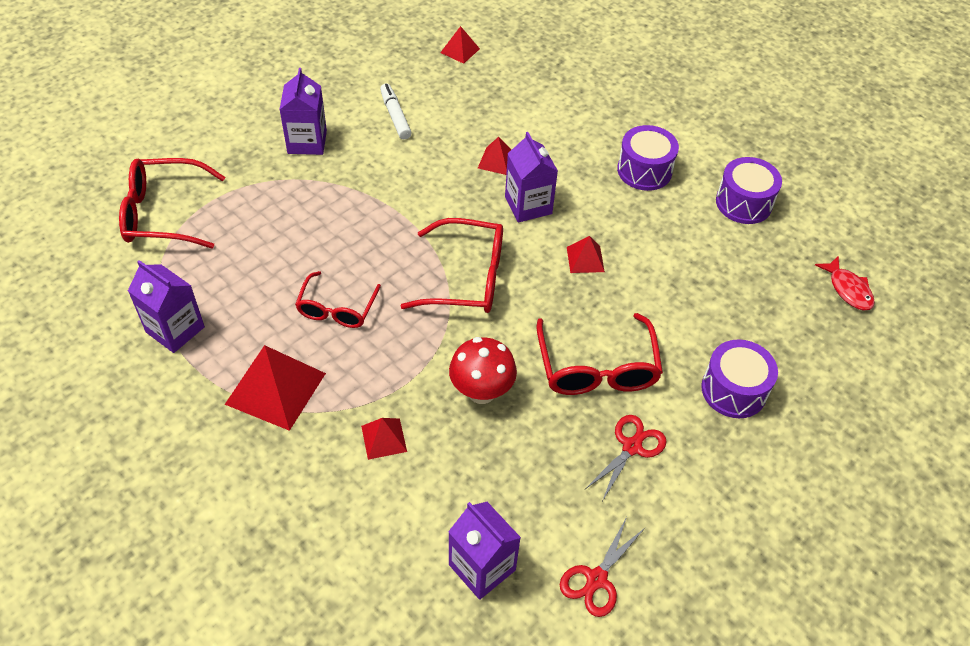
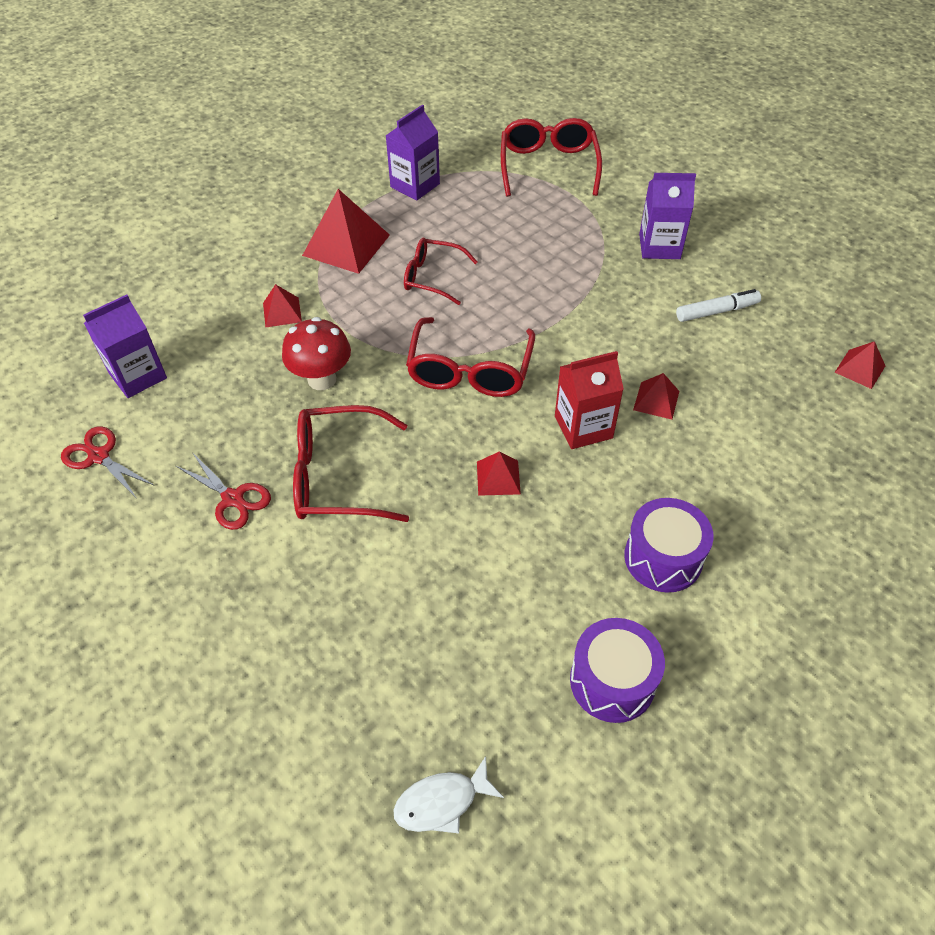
camera: 95 degrees right, 0 degrees up
(528, 205) = (583, 427): purple carton -> red carton
(733, 390) = (288, 611): purple drum -> none
(848, 289) = (442, 802): red fish -> white fish

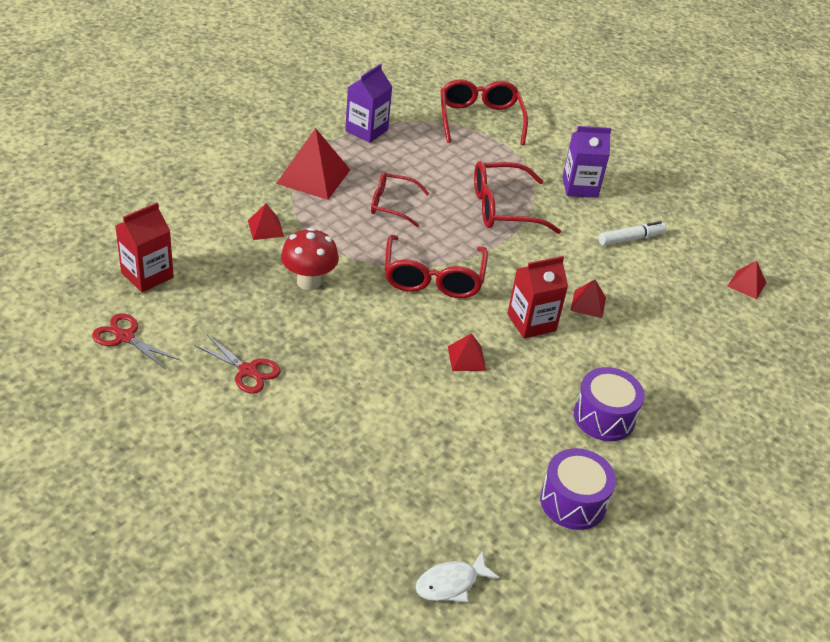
camera: 10 degrees left, 10 degrees down
(138, 376) = (147, 275): purple carton -> red carton
(339, 476) = (335, 355): red glasses -> red glasses (504, 208)

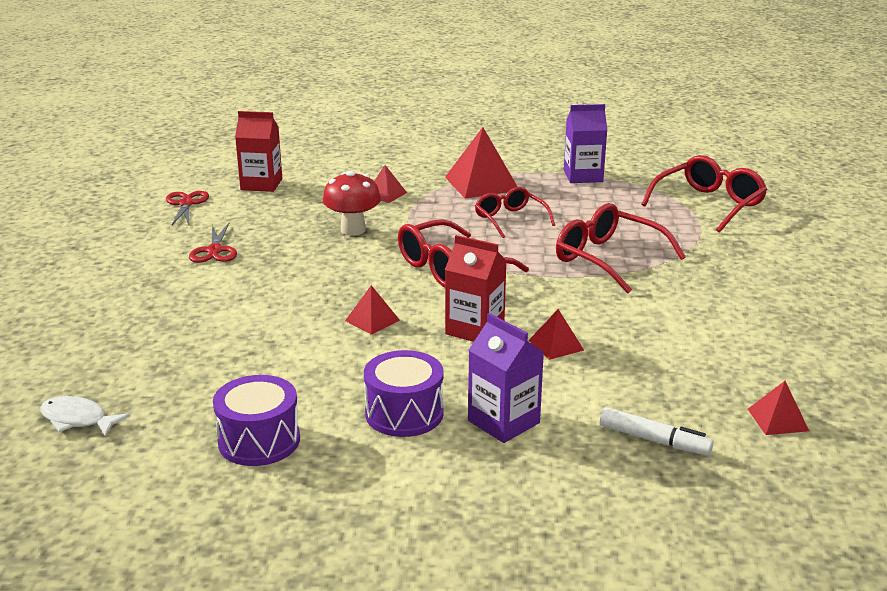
camera: 55 degrees right, 15 degrees down
(580, 187) = (722, 278): purple carton -> purple carton (503, 422)
(630, 238) = (703, 329): white marker -> white marker (654, 440)

